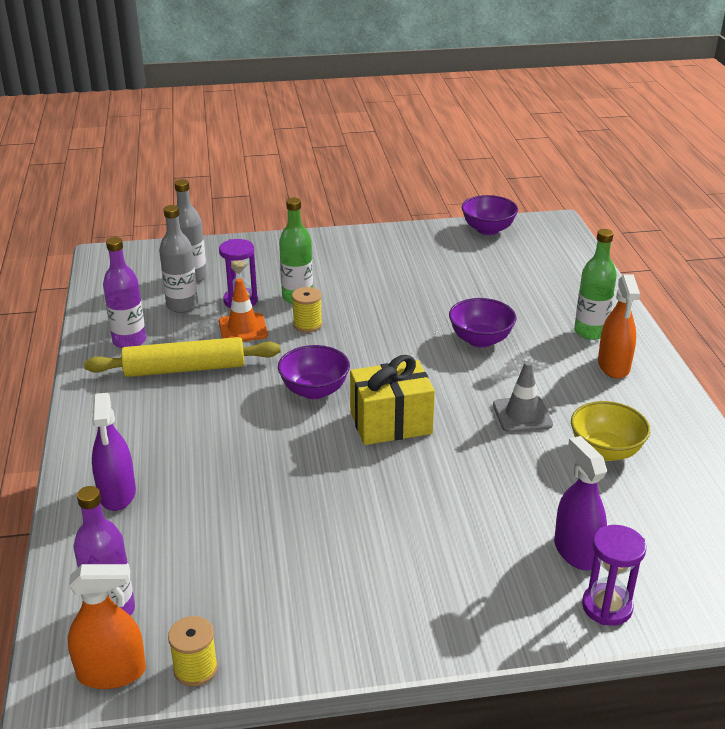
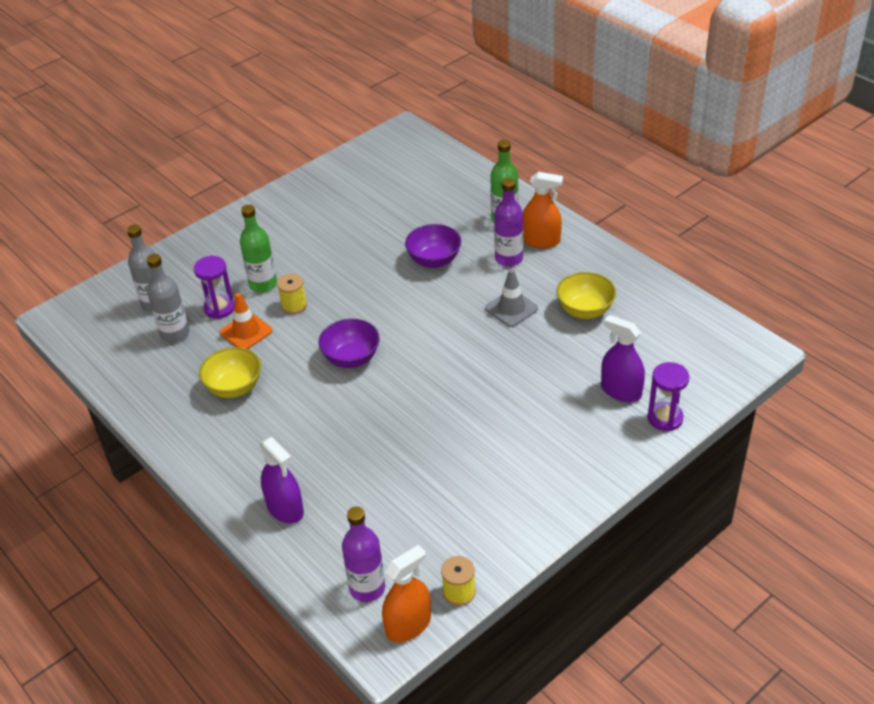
camera: 30 degrees left, 10 degrees up
(129, 341) = (163, 385): purple bottle -> purple bottle (509, 259)
(185, 369) = (234, 387): yellow rolling pin -> yellow bowl
(391, 423) = (429, 358): yellow gift -> none
(488, 230) = (358, 157): purple bowl -> none
(613, 366) = (541, 241): orange spray bottle -> orange spray bottle turned 45 degrees counterclockwise

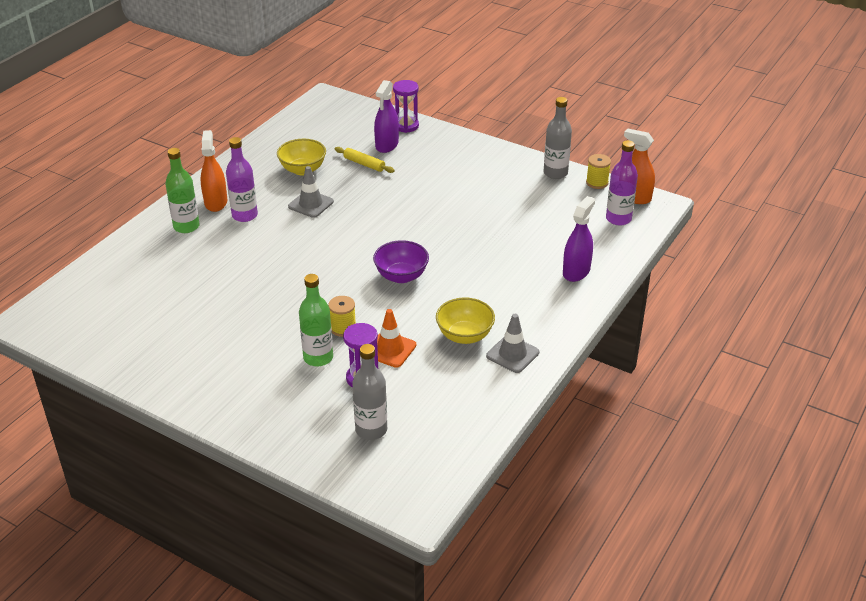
camera: 110 degrees left, 5 degrees down
(175, 334) = (410, 399): grey bottle -> grey bottle (555, 173)
(187, 417) = (512, 354): none -> grey traffic cone
(434, 260) = (256, 256): purple bowl -> none
(581, 363) = (364, 164): none -> yellow rolling pin

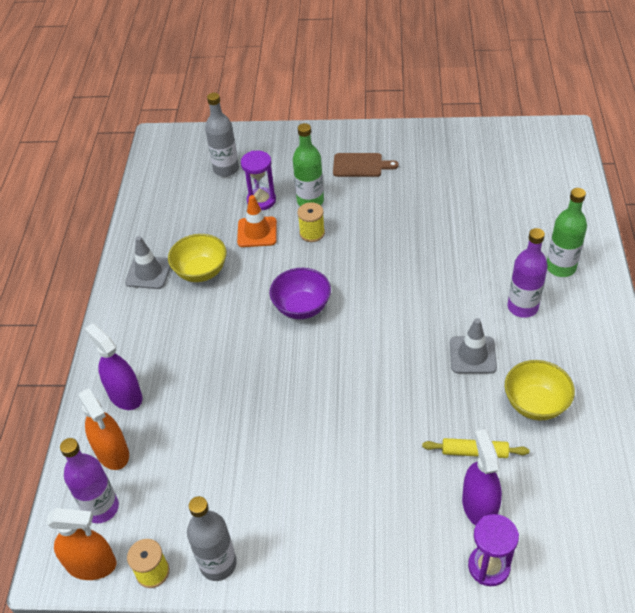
camera: 155 degrees right, 10 degrees up
(216, 202) = (570, 309): orange spray bottle -> orange spray bottle (112, 452)
(238, 372) = (360, 165): none -> brown cutting board
(576, 271) = (125, 395): purple spray bottle -> purple spray bottle turned 135 degrees clockwise

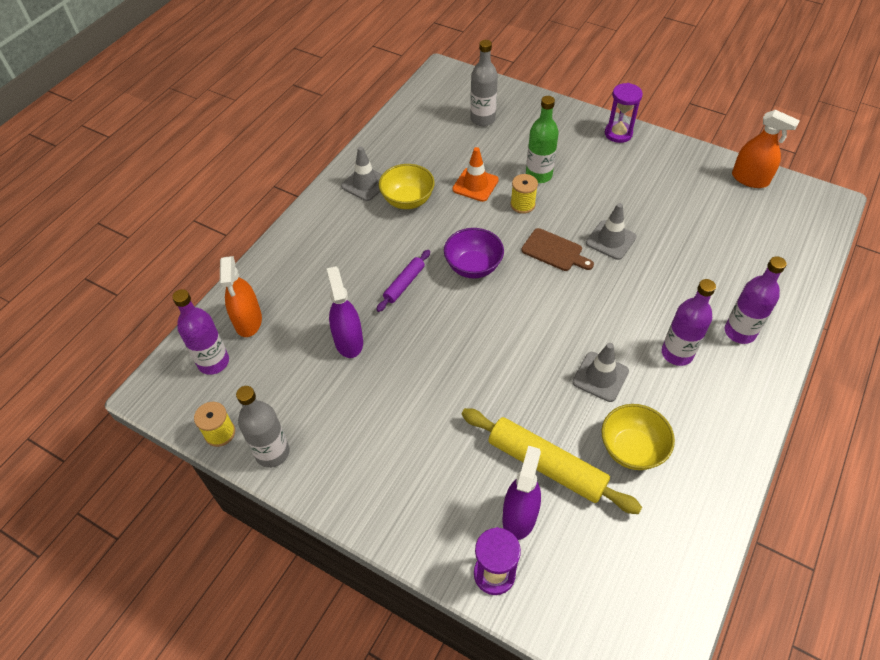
camera: 25 degrees right, 5 degrees up
(91, 565) = (179, 404): orange spray bottle -> orange spray bottle (750, 179)
(125, 395) = (285, 278): purple spray bottle -> purple spray bottle (348, 341)
(247, 350) = (404, 284): none -> purple rolling pin
(261, 200) = (496, 158): purple hourglass -> purple hourglass (618, 133)
(360, 165) = (604, 160): brown cutting board -> brown cutting board (554, 251)
(409, 233) = (610, 240): none -> grey traffic cone
(474, 452) = (546, 465): yellow rolling pin -> yellow rolling pin, size x1.85
(560, 267) = (739, 332): green bottle -> purple bottle

